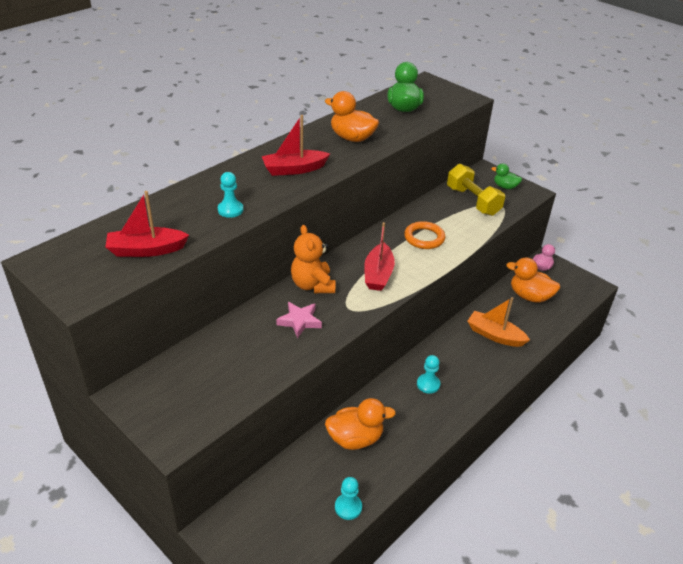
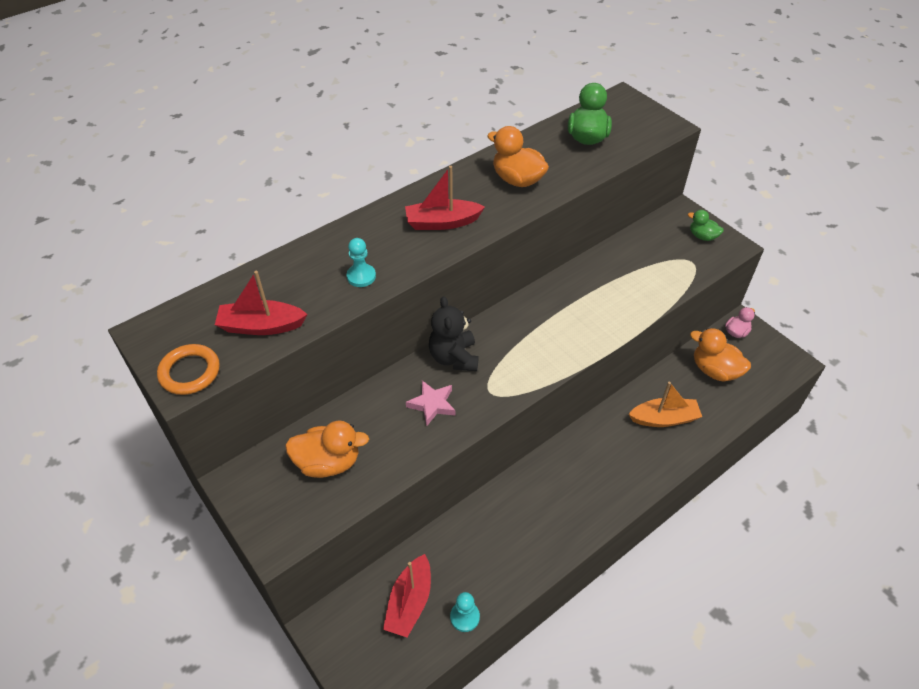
camera: 10 degrees right, 10 degrees up
(312, 285) = (454, 357): orange teddy bear -> black teddy bear
(355, 438) = (485, 535): orange duck -> orange duck (328, 462)
(378, 274) = (530, 349): red boat -> red boat (409, 602)
(424, 238) = (592, 303): orange ring -> orange ring (190, 372)
(428, 384) = (576, 475): turquoise pawn -> none
(473, 201) = (659, 255): yellow dumbbell -> none
(495, 335) = (664, 419): orange boat -> orange boat turned 135 degrees clockwise

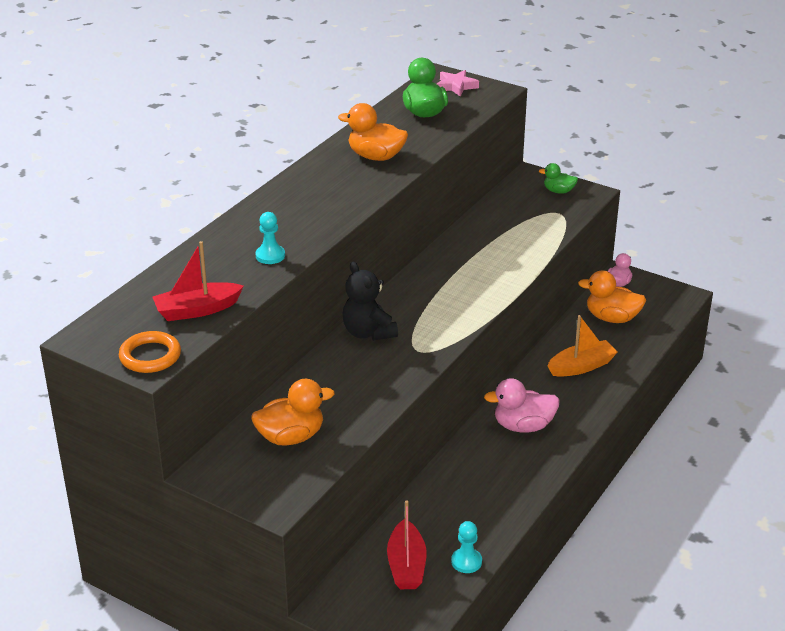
camera: 20 degrees left, 15 degrees down
(432, 404) = (367, 372): pink star -> pink star (456, 86)
(442, 222) = (323, 202): red boat -> none
(582, 472) = (523, 426): none -> pink duck

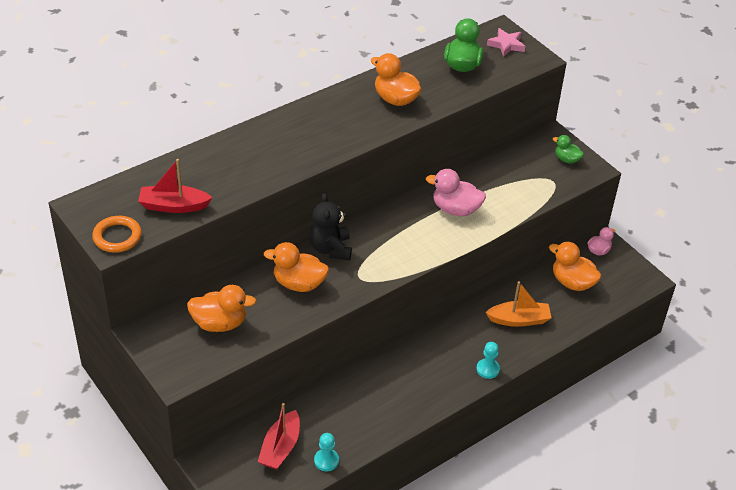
camera: 20 degrees right, 10 degrees up
(270, 256) = (256, 172): turquoise pawn -> turquoise pawn (487, 369)
(355, 374) = (299, 284): none -> orange duck
(523, 426) = (439, 358): pink duck -> pink duck (455, 209)

